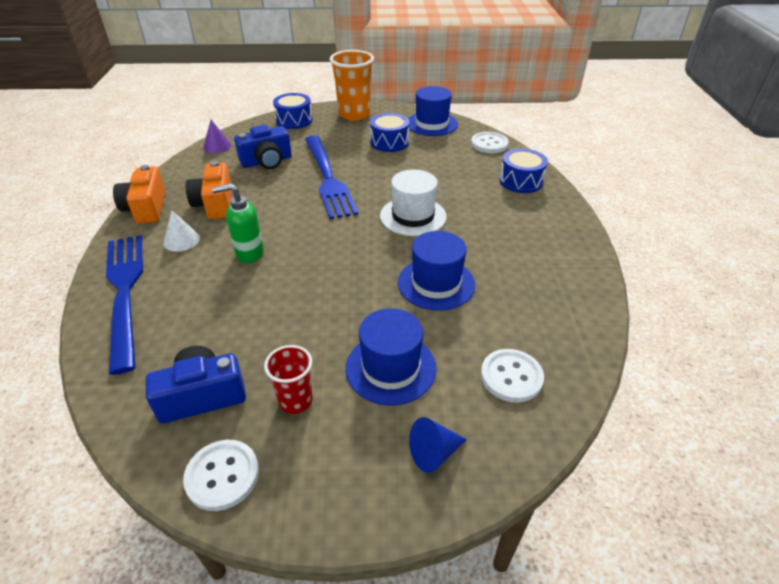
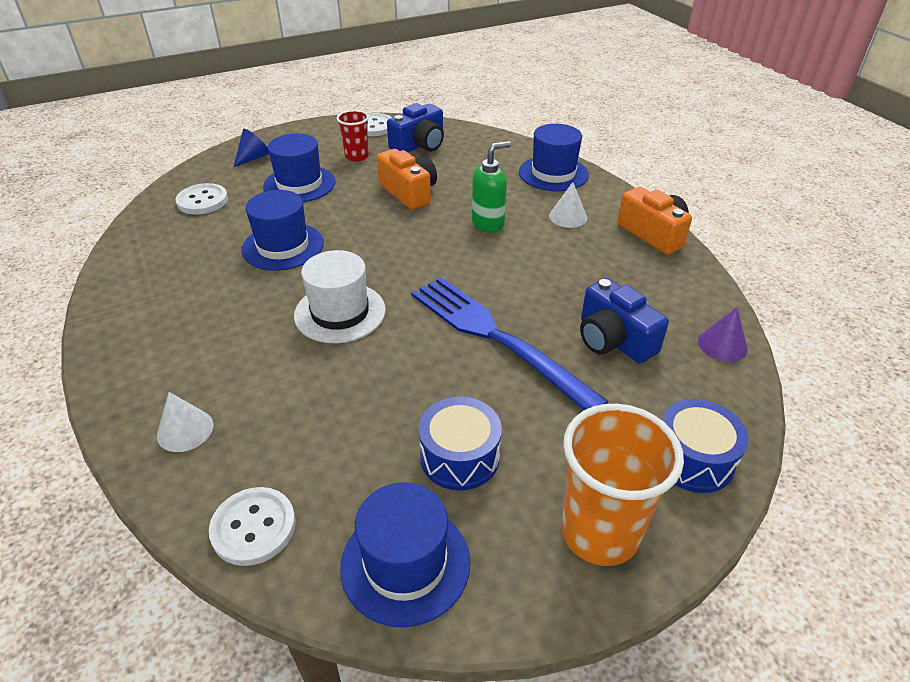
camera: 155 degrees right, 0 degrees up
(124, 291) = (553, 173): blue fork -> blue hat
(215, 204) = (590, 259): orange camera -> orange camera (409, 192)
(267, 161) = (613, 340): blue camera -> blue camera turned 75 degrees counterclockwise
(521, 181) = (185, 430): blue drum -> white cone

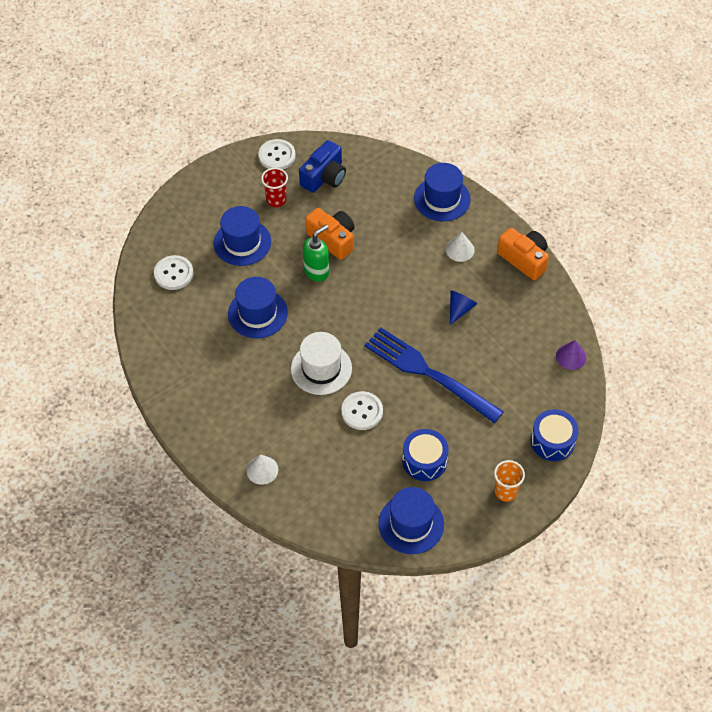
camera: 10 degrees left, 15 degrees up
(253, 158) = (190, 214): blue cone -> blue cone (460, 309)
(253, 527) = (327, 519): white button -> white button (362, 411)
(488, 223) = (402, 266): green soap dispenser -> green soap dispenser (317, 271)
(599, 532) = (505, 492): orange cup -> orange cup, size x0.56
(613, 340) = (503, 363): blue camera -> none

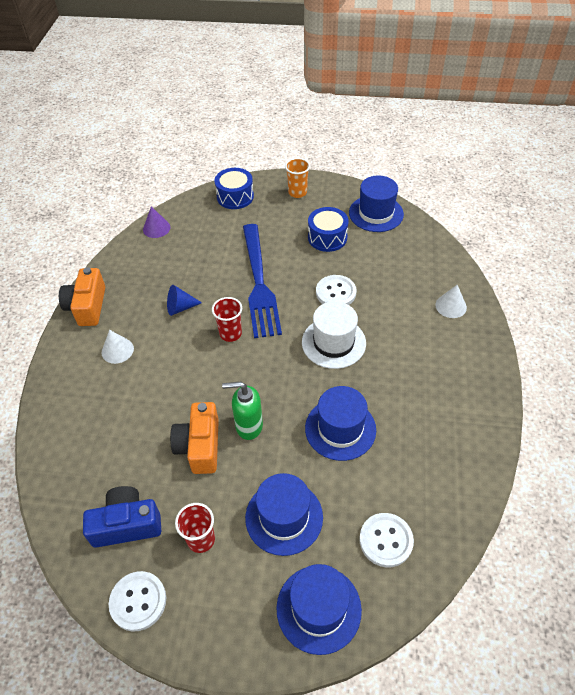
camera: 135 degrees left, 5 degrees down
(400, 318) = (230, 334): none -> red cup
(442, 199) = (67, 405): blue hat -> blue hat (318, 608)

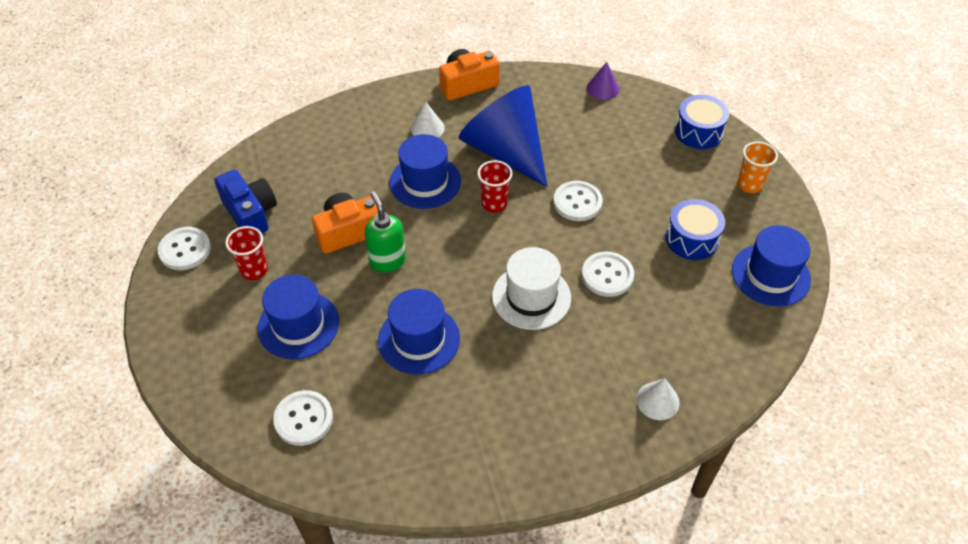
camera: 65 degrees right, 0 degrees up
(180, 307) = (505, 151): blue cone -> blue cone, size x2.47
(259, 284) = (577, 202): blue fork -> white button
(318, 608) = (216, 383): blue hat -> blue hat (425, 182)

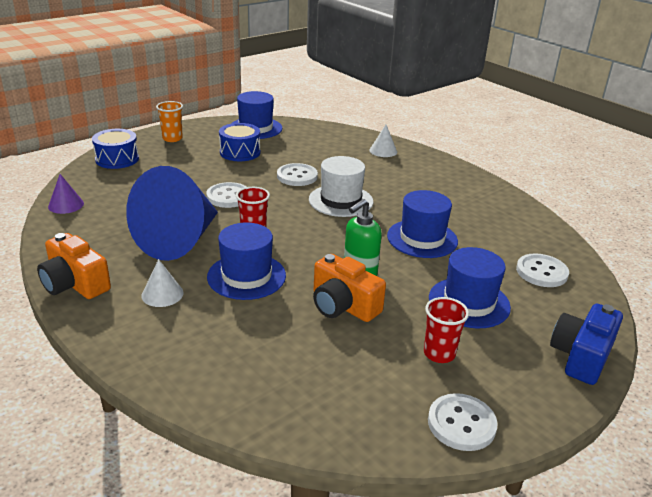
camera: 115 degrees left, 20 degrees down
(250, 213) = (369, 388): blue camera -> blue camera (581, 356)

